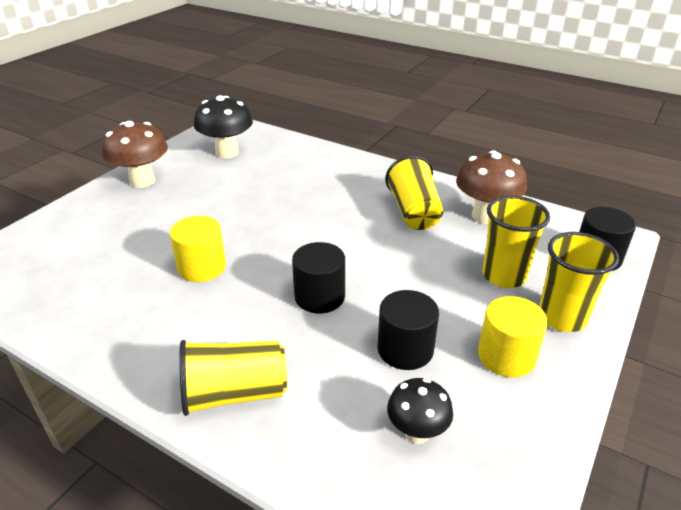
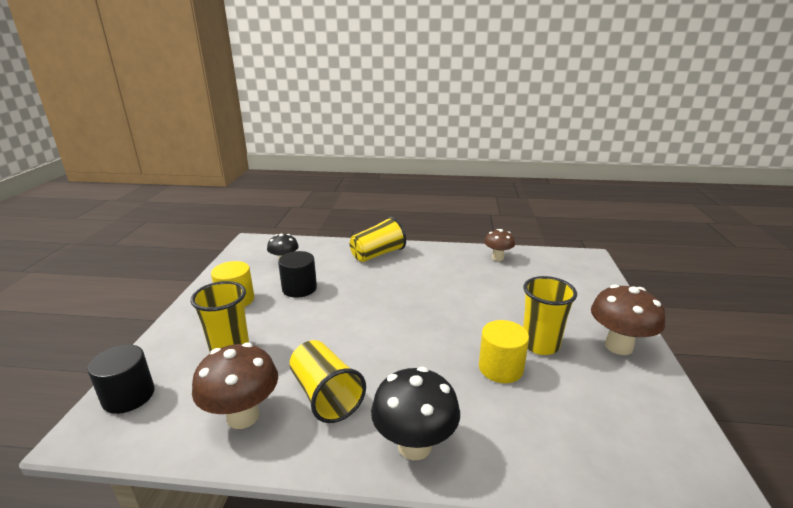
camera: 155 degrees right, 10 degrees down
(68, 314) = (497, 258): none -> brown mushroom
(202, 267) = (461, 295): yellow cylinder -> yellow cylinder (500, 368)
(227, 152) = (611, 419): black mushroom -> black mushroom (414, 445)
(319, 296) = (367, 300): black cylinder -> none
(562, 317) = (189, 331): yellow cup -> yellow cup (540, 344)

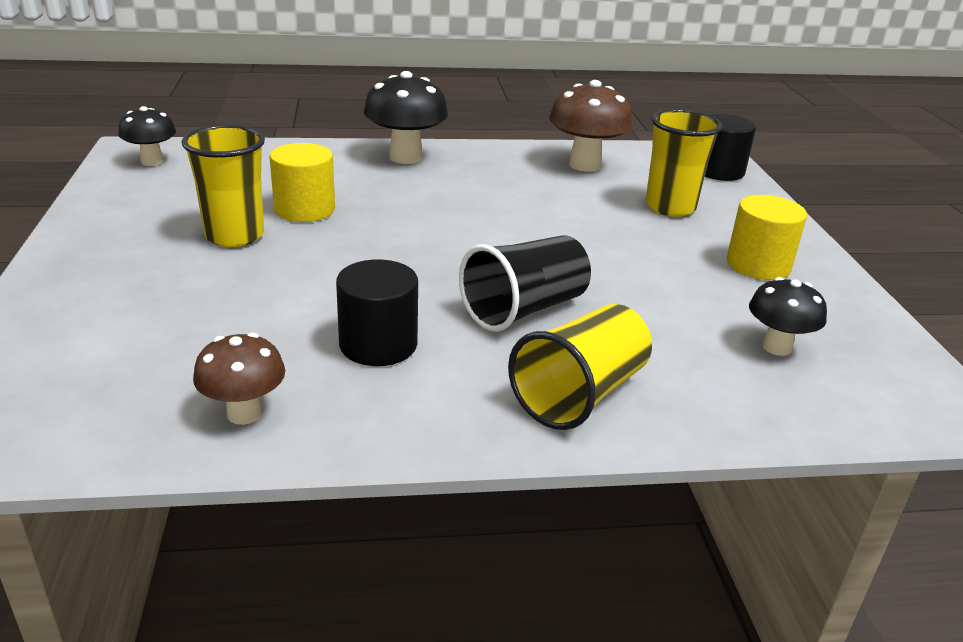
camera: 165 degrees right, 5 degrees up
(299, 288) = (676, 292): black cylinder -> black cylinder (378, 344)
(325, 395) = (514, 180): yellow cup -> none
(380, 285) = (524, 309): none -> black cup
(618, 346) = (107, 240): brown mushroom -> none
(671, 456) = (152, 161): none -> black mushroom

